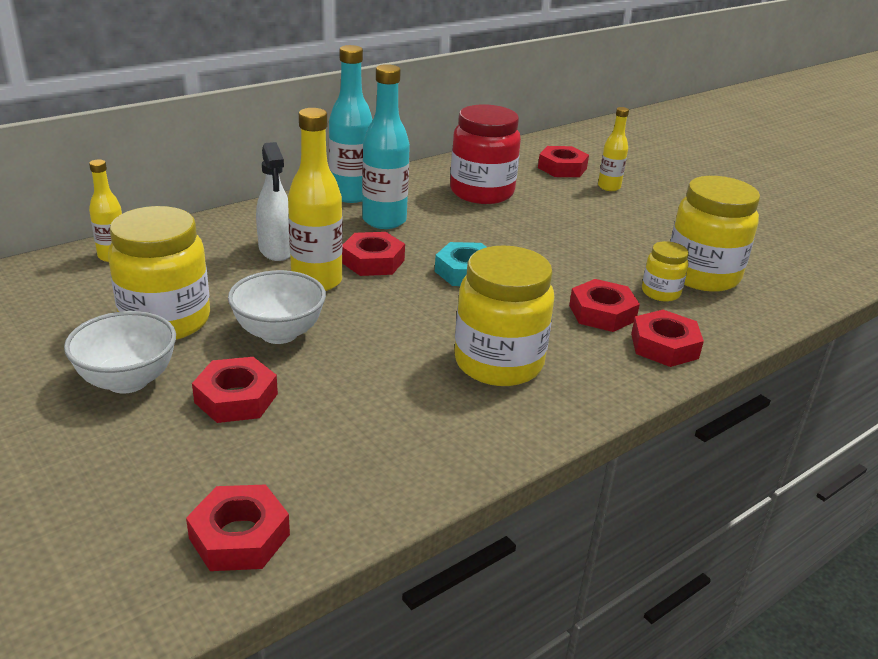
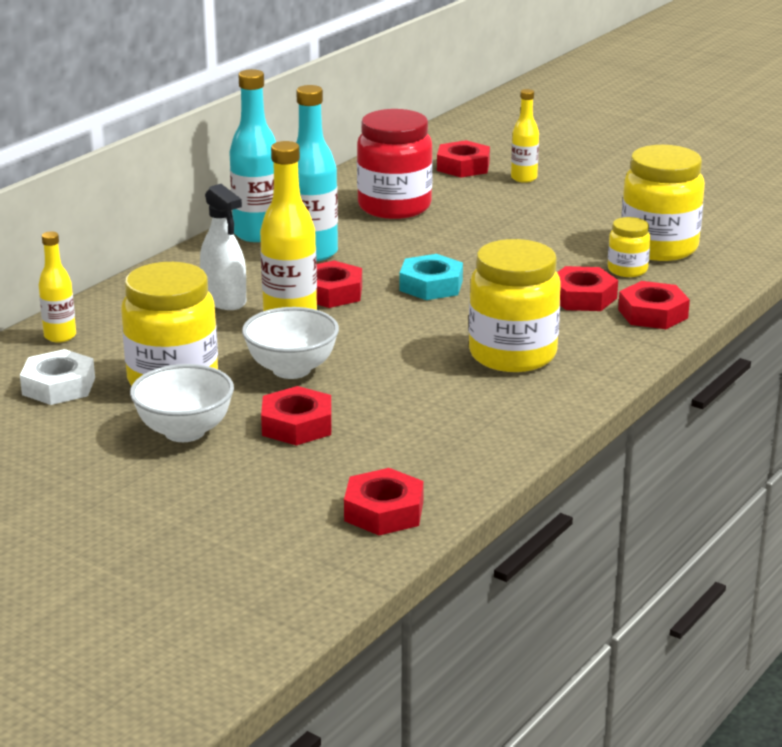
camera: 15 degrees left, 5 degrees down
(65, 305) = (58, 386): none -> white nut

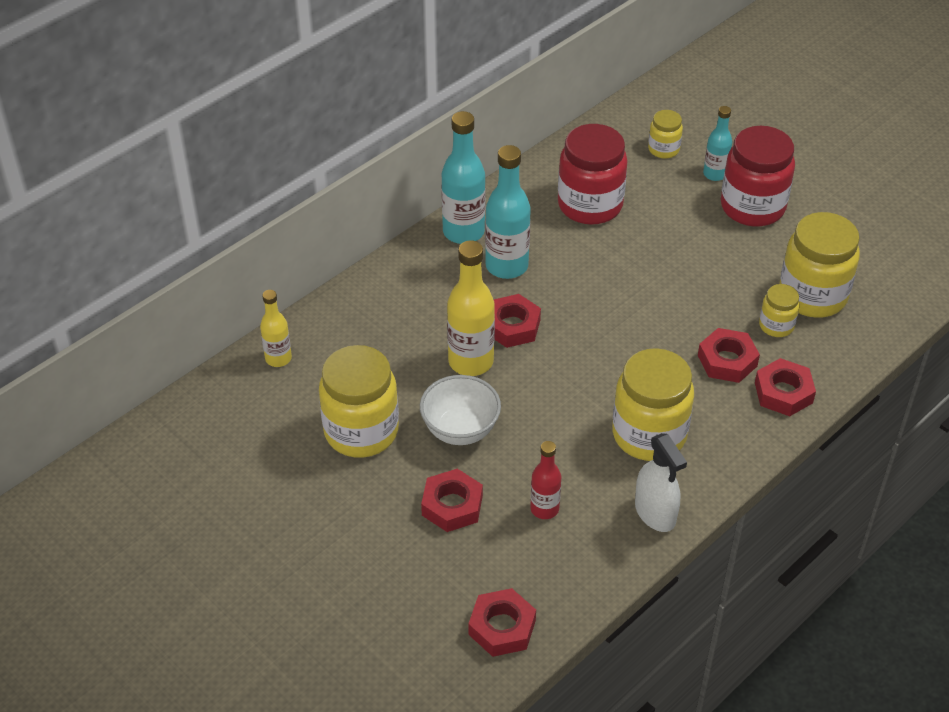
camera: 10 degrees right, 20 degrees up
(58, 386) = (268, 426): white nut -> none
(184, 432) = (361, 501): white bowl -> none
(224, 300) = (420, 325): white spray bottle -> white spray bottle (655, 513)
(408, 418) = (544, 509): none -> red bottle
(431, 285) = (599, 326): turquoise nut -> none
(463, 166) = (663, 149): red nut -> yellow jar
(524, 178) = (714, 174): yellow bottle -> turquoise bottle
(572, 196) = (752, 207): none -> red jar

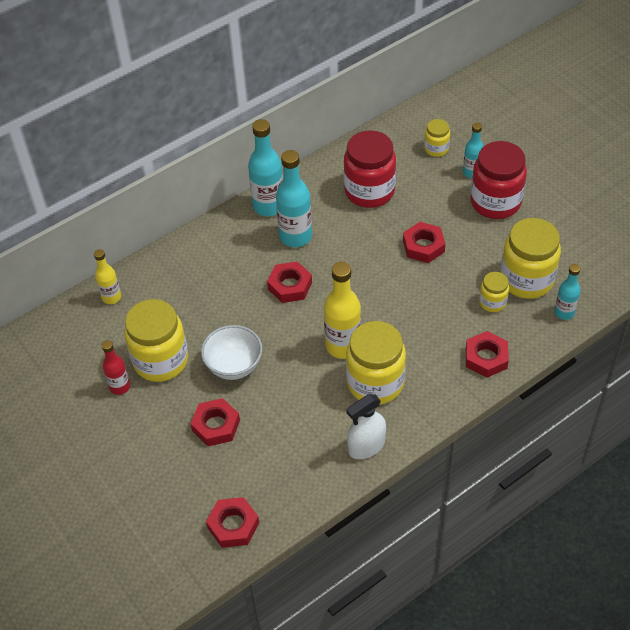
camera: 10 degrees right, 5 degrees up
(471, 361) = (253, 312): yellow bottle -> yellow bottle (343, 346)
(544, 509) = (284, 435): red bottle -> red bottle (120, 387)
(655, 513) = (366, 446): white spray bottle -> white spray bottle turned 75 degrees clockwise
(727, 361) = (448, 328): red nut -> red nut (423, 246)
(868, 331) = (564, 312): none -> turquoise bottle

